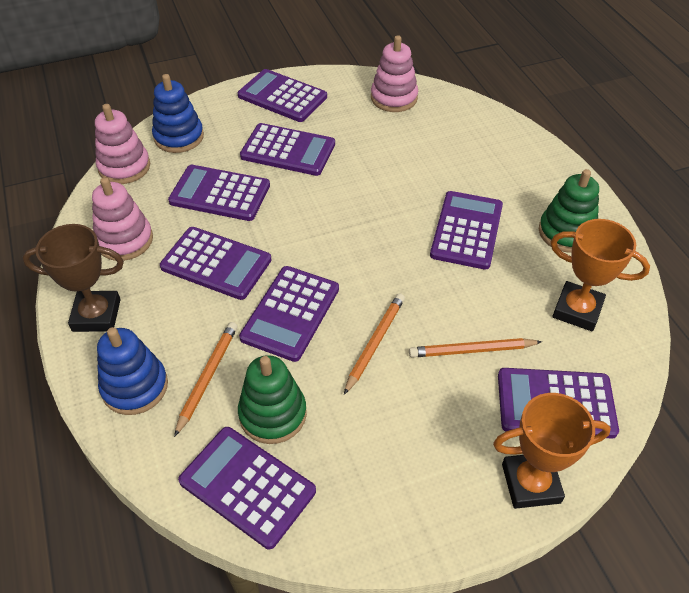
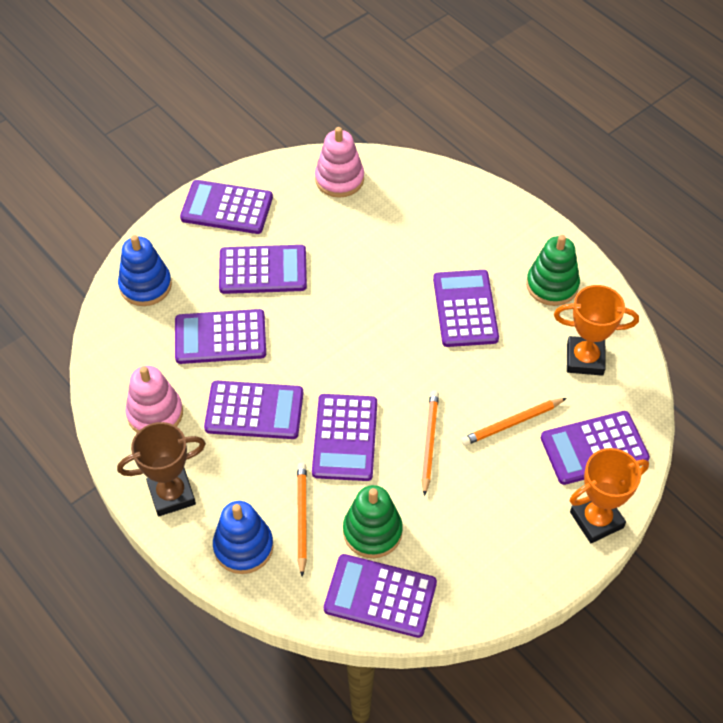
camera: 20 degrees left, 5 degrees up
(124, 167) = (109, 335): pink stacking toy -> none

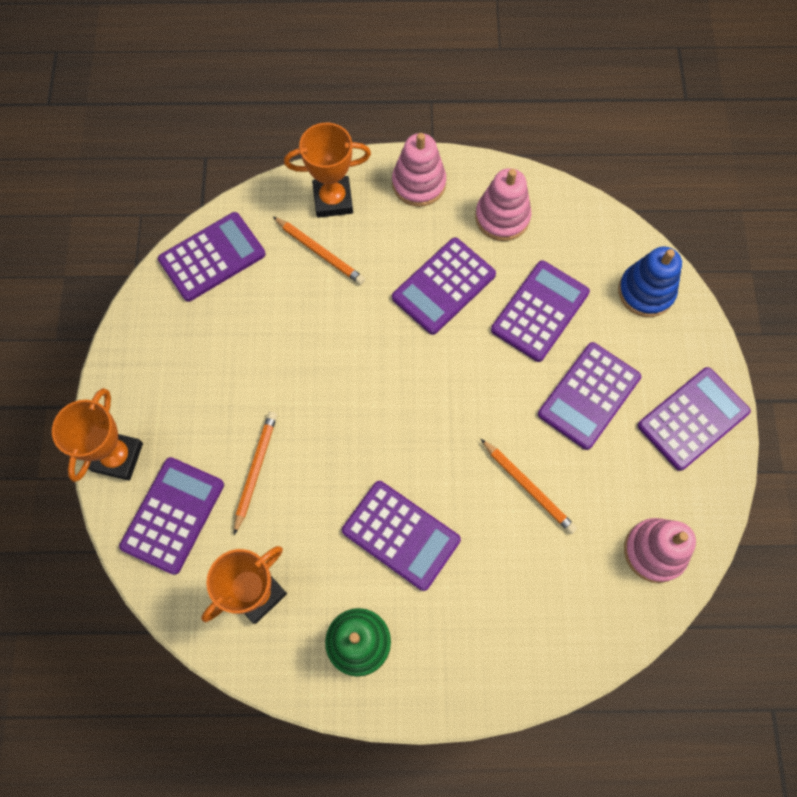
camera: 130 degrees right, 15 degrees up
(171, 494) = (418, 183): brown trophy -> pink stacking toy
(243, 547) = (333, 200): blue stacking toy -> orange trophy
(345, 438) = (360, 332): purple calculator -> none
(372, 531) = (264, 290): green stacking toy -> none
(429, 442) = (299, 391): orange pencil -> orange pencil (528, 487)

